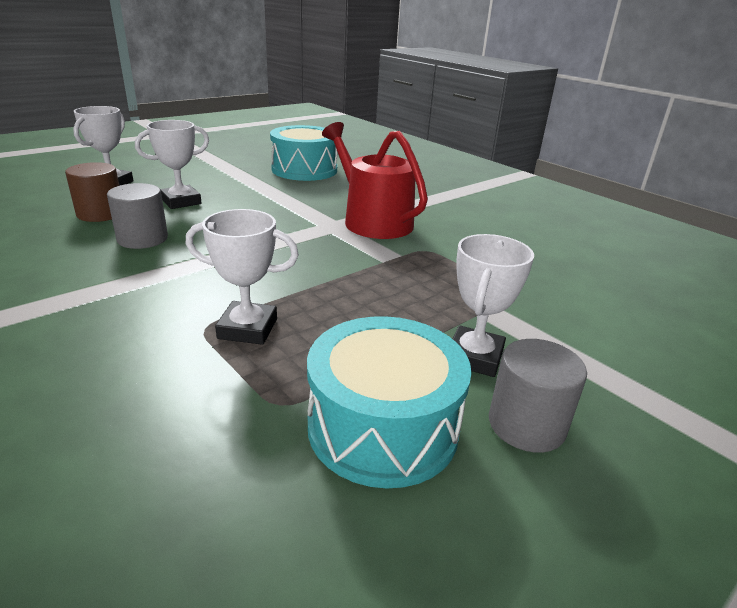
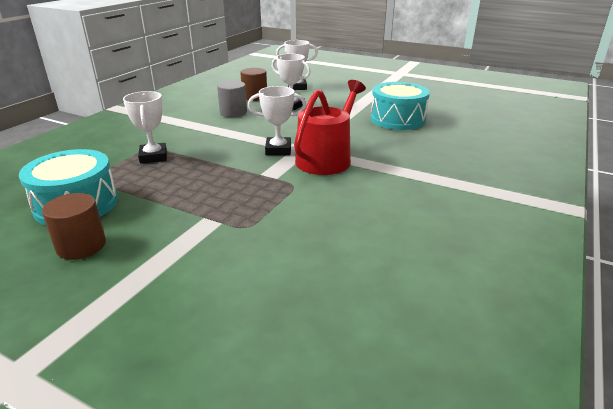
camera: 70 degrees right, 0 degrees up
(474, 357) = (148, 221): white trophy -> white trophy (278, 150)
(526, 424) = (81, 246): grey cylinder -> brown cylinder

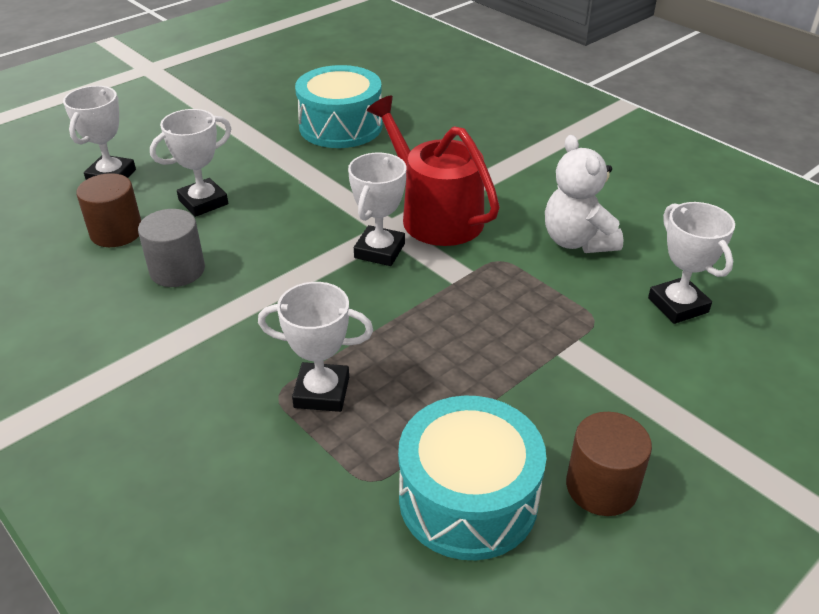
camera: 70 degrees left, 10 degrees up
(280, 262) = (678, 305): none -> white trophy
(336, 209) = (577, 241): none -> white teddy bear

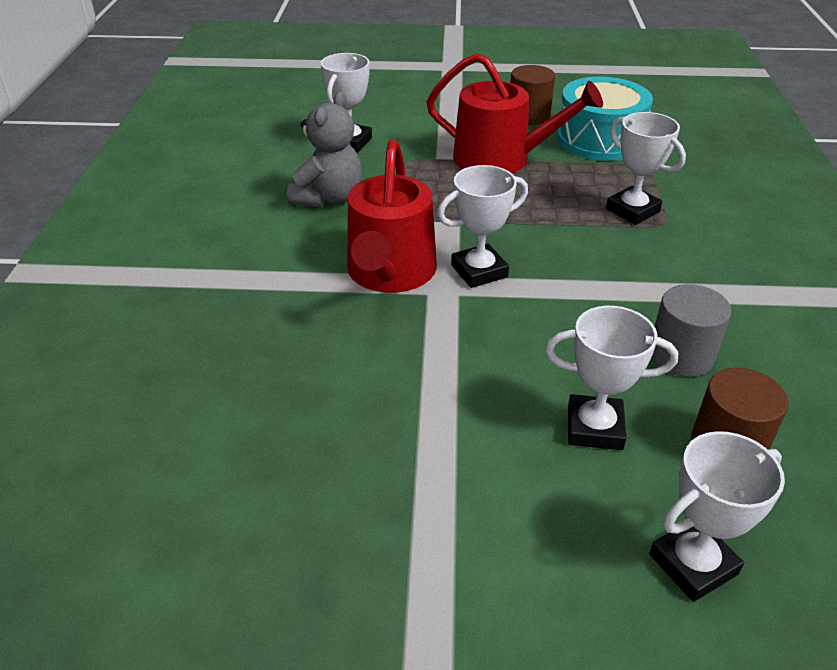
camera: 135 degrees left, 0 degrees up
(340, 126) = (308, 446): turquoise drum -> none
(523, 380) = (501, 159): none -> red watering can
(577, 241) = (328, 198): white teddy bear -> grey teddy bear

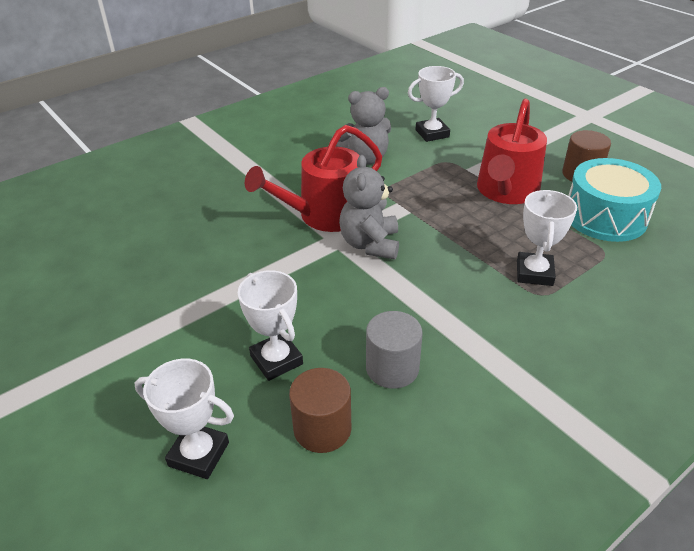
camera: 50 degrees right, 0 degrees up
(479, 271) = (370, 244): white trophy -> grey teddy bear
(501, 159) = (506, 191): red watering can -> red watering can turned 45 degrees clockwise

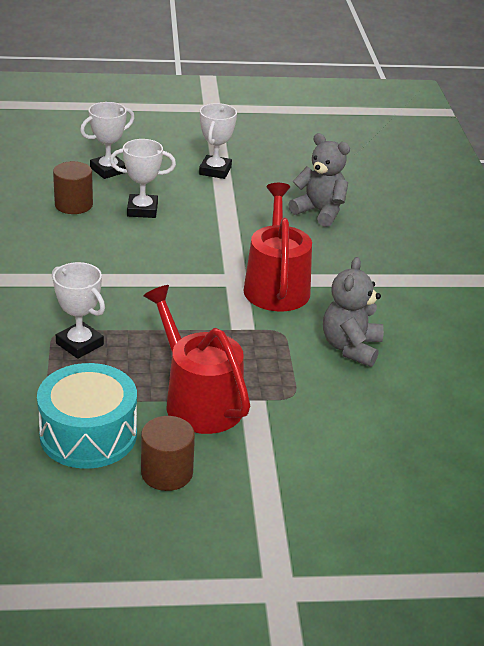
camera: 120 degrees right, 5 degrees down
(370, 244) = (211, 289): grey teddy bear -> grey teddy bear (319, 212)
(392, 368) = (81, 242): grey cylinder -> none
(432, 133) = (362, 418): white trophy -> white trophy (215, 171)

